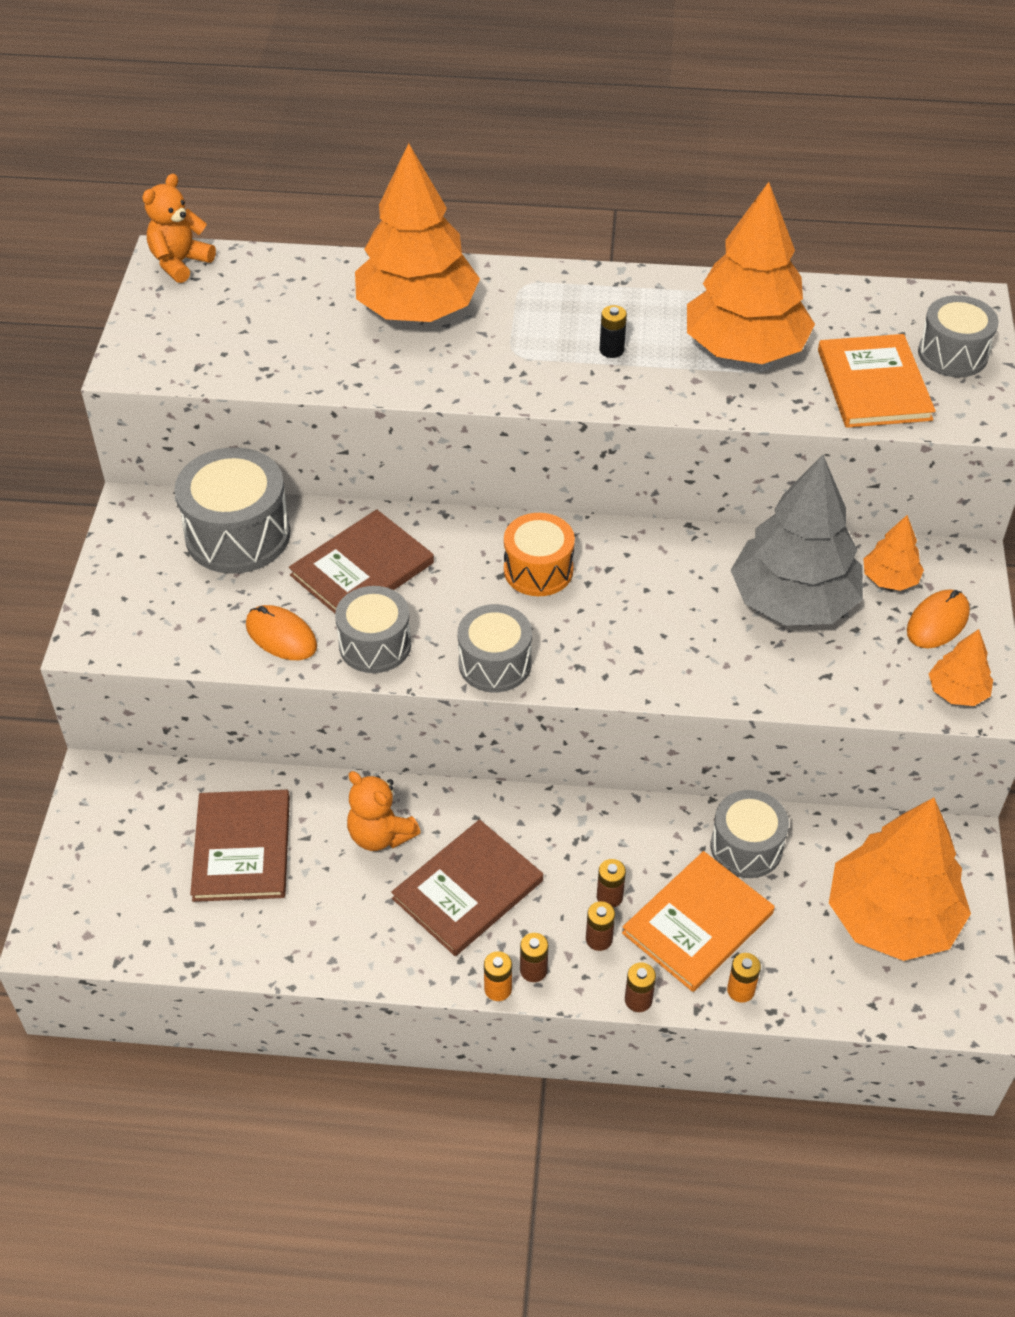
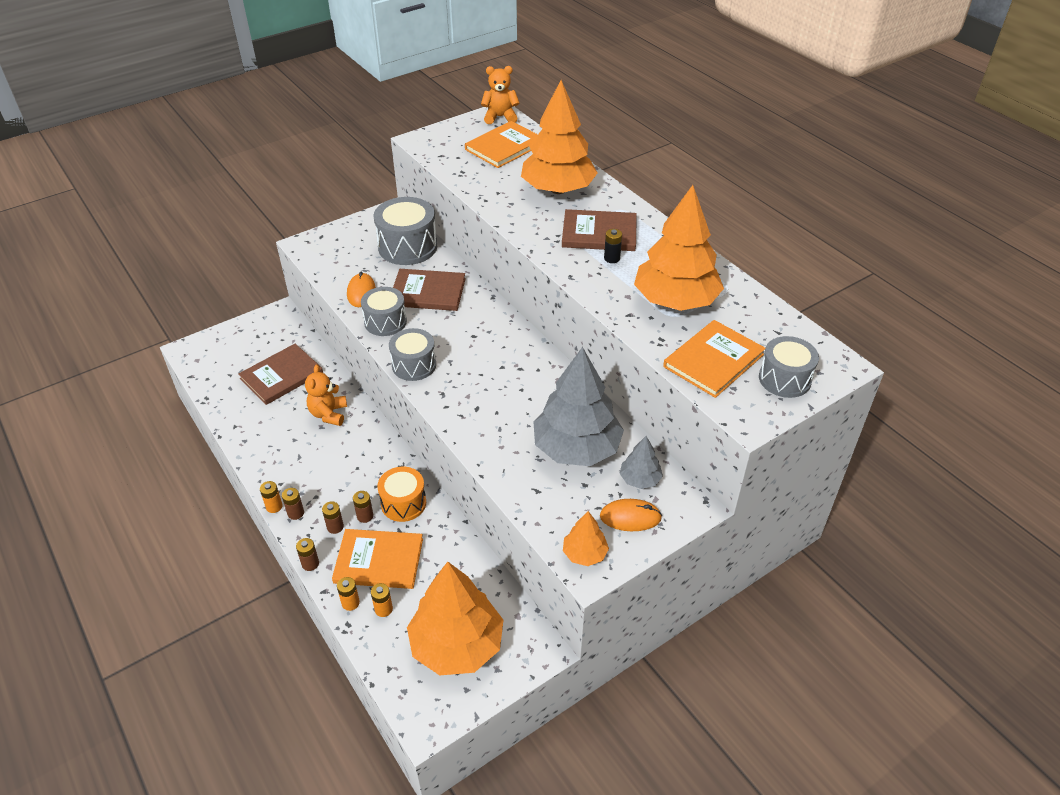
camera: 50 degrees right, 5 degrees down
(258, 299) = (504, 147): none -> orange book
(467, 889) = (323, 462): brown book -> brown book (599, 233)
(538, 570) = (491, 346): orange drum -> orange drum (403, 503)
(746, 847) = (447, 553): grey drum -> none
(779, 961) = (383, 609): none -> orange battery
(890, 579) = (640, 479): orange tree -> grey tree

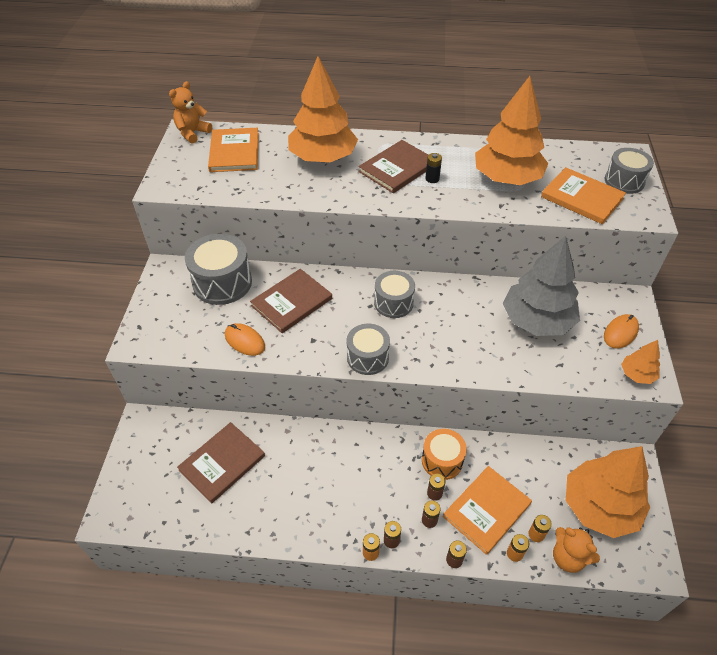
camera: 50 degrees left, 5 degrees up
(281, 376) = (222, 463): brown book -> brown book turned 45 degrees clockwise
(329, 414) = (302, 455): orange teddy bear -> orange teddy bear (568, 557)
(385, 322) = (298, 346): grey drum -> grey drum (393, 303)
(640, 479) = (590, 308): grey tree -> none
(713, 360) = (582, 197): orange book -> orange book turned 45 degrees counterclockwise

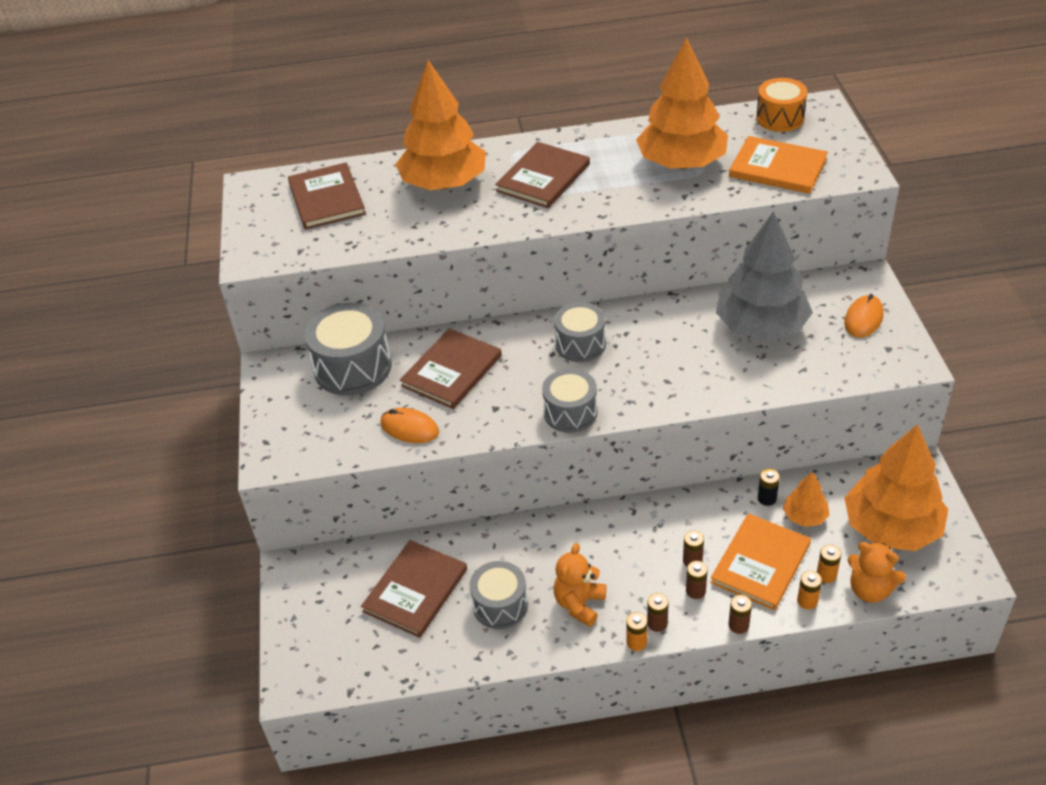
camera: 10 degrees left, 5 degrees down
(192, 133) = (260, 186): orange teddy bear -> orange teddy bear (579, 604)
(234, 152) = (327, 199): orange book -> brown book
(432, 179) = (590, 182): black battery -> black battery (767, 498)
(442, 460) = (690, 522): orange drum -> orange drum (780, 118)
(624, 181) = (822, 138): grey drum -> grey drum (500, 605)
(637, 374) = (894, 360): orange tree -> orange tree (805, 516)

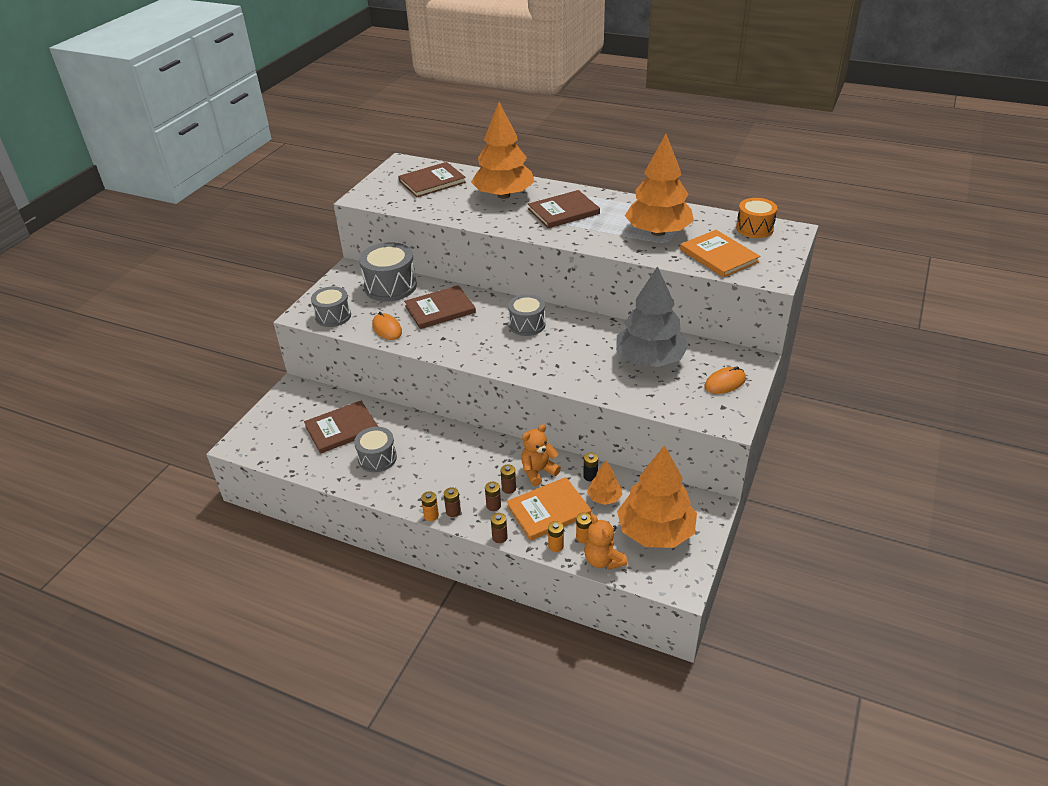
camera: 30 degrees right, 5 degrees down
(327, 199) = (432, 182): brown book -> brown book turned 45 degrees clockwise
(570, 412) = (482, 358): grey drum -> grey drum (333, 316)
(579, 604) = (420, 479): orange teddy bear -> orange teddy bear (538, 472)

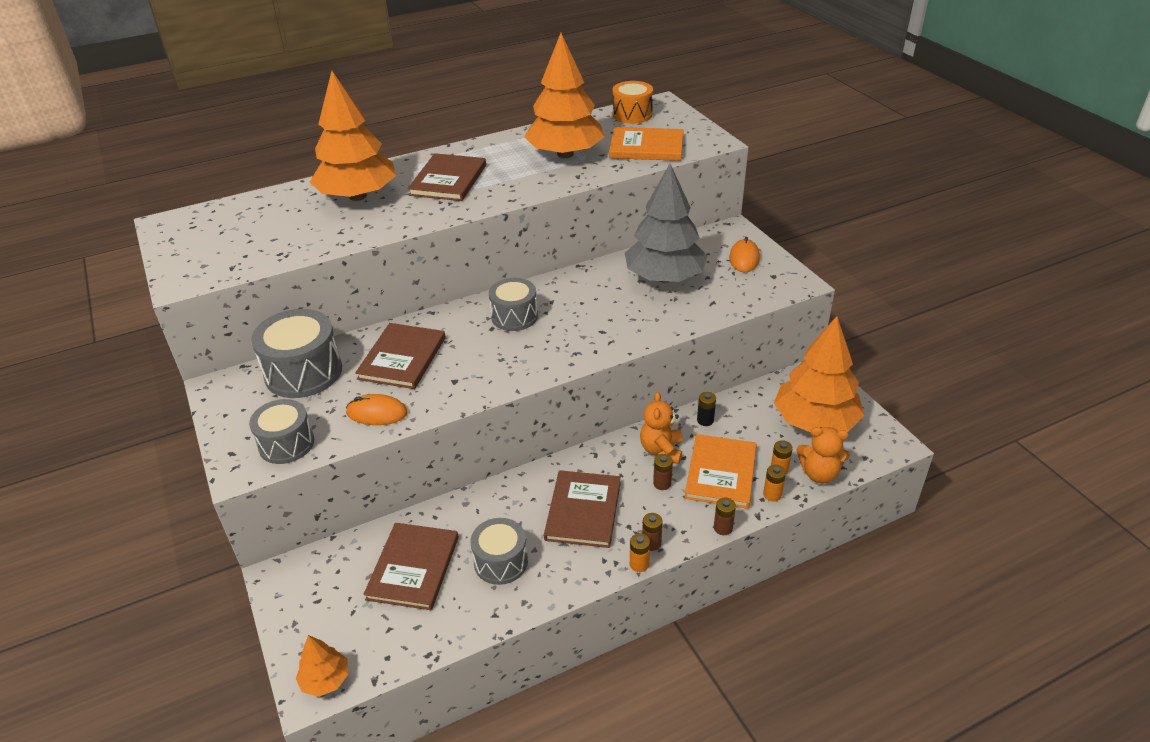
camera: 50 degrees left, 0 degrees up
(432, 182) = (246, 223): brown book -> brown book (583, 510)
(493, 506) = (674, 508): brown battery -> none
(604, 498) = (742, 428): orange tree -> orange tree (325, 680)

